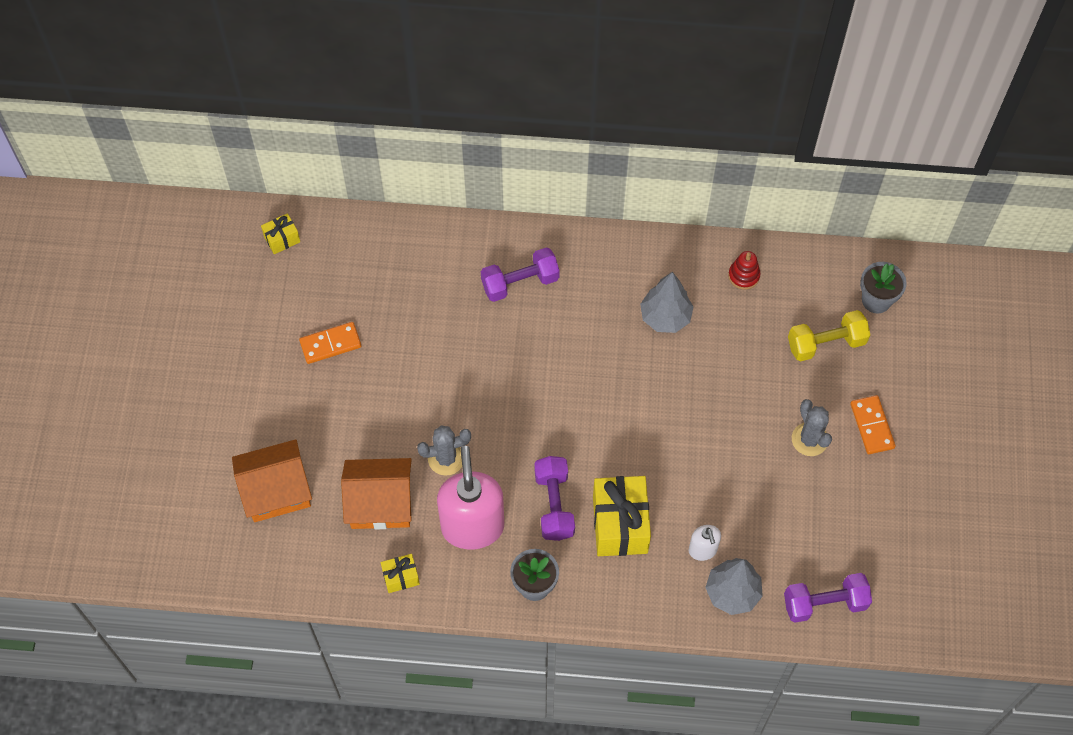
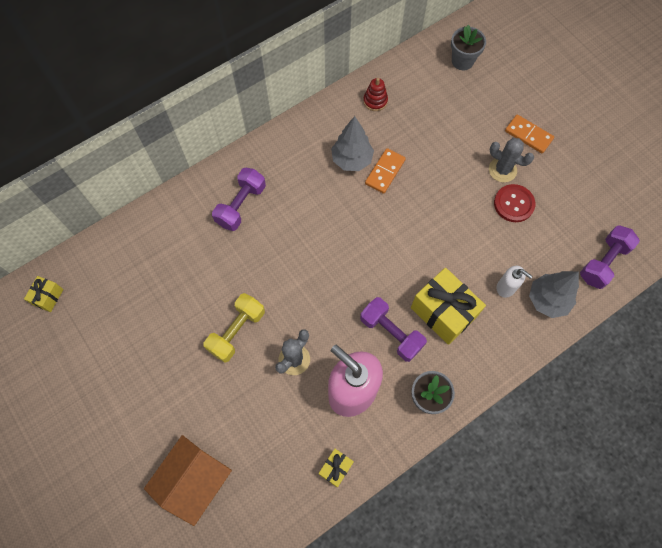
camera: 40 degrees left, 5 degrees up
(330, 344) = (146, 344): orange domino -> orange domino (385, 172)
(380, 503) = (276, 427): orange house -> none
(788, 480) = (513, 204): none -> red button
(826, 343) = (458, 106): yellow dumbbell -> yellow dumbbell (237, 331)

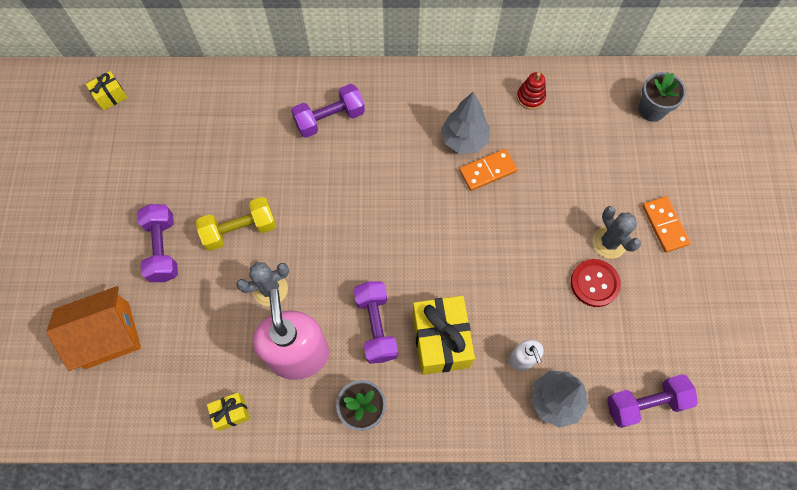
camera: 35 degrees right, 0 degrees up
(187, 386) = (163, 249): none -> purple dumbbell

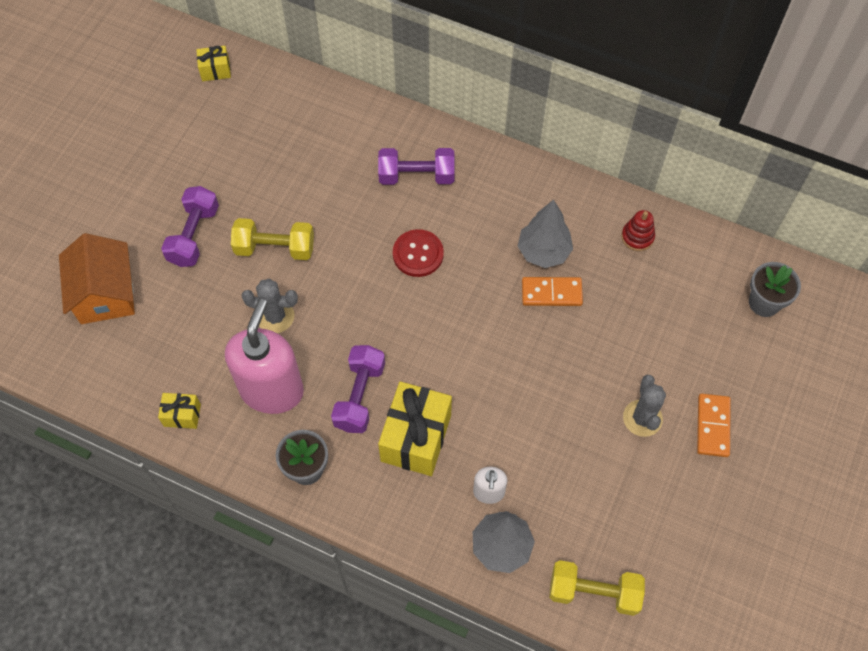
camera: 25 degrees right, 5 degrees down
(107, 335) = (105, 293): orange house -> orange house turned 75 degrees clockwise
(594, 283) = (604, 452): red button -> red button (418, 254)
(645, 403) = (594, 592): purple dumbbell -> yellow dumbbell

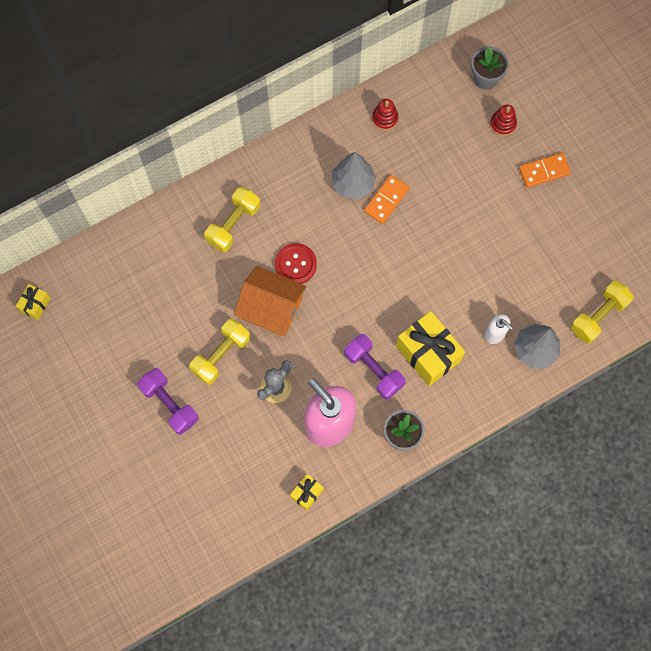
camera: 55 degrees left, 10 degrees up
(105, 293) = (173, 492): orange house -> orange house (271, 308)
(416, 176) = (233, 224): purple dumbbell -> yellow dumbbell
(642, 418) = (510, 208): grey cactus -> none
(712, 426) = (544, 171): orange domino -> orange domino turned 60 degrees counterclockwise
(729, 351) = (503, 124): none -> red stacking toy

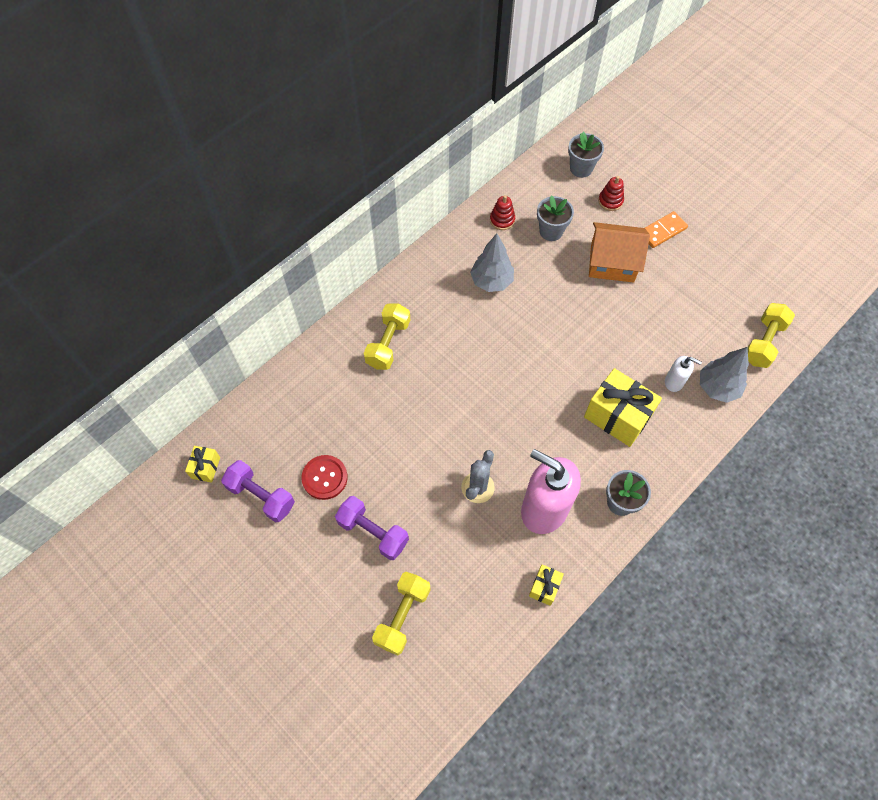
camera: 15 degrees left, 10 degrees down
(221, 355) = (412, 469): yellow dumbbell -> yellow dumbbell (402, 616)
(271, 308) = (449, 412): orange house -> orange house (612, 263)
(295, 264) = (460, 365): red button -> red button (324, 478)
(373, 370) = (570, 445): purple dumbbell -> purple dumbbell (261, 496)
(386, 200) = (528, 288): orange domino -> none
(430, 143) = (551, 231): none -> grey flower pot

